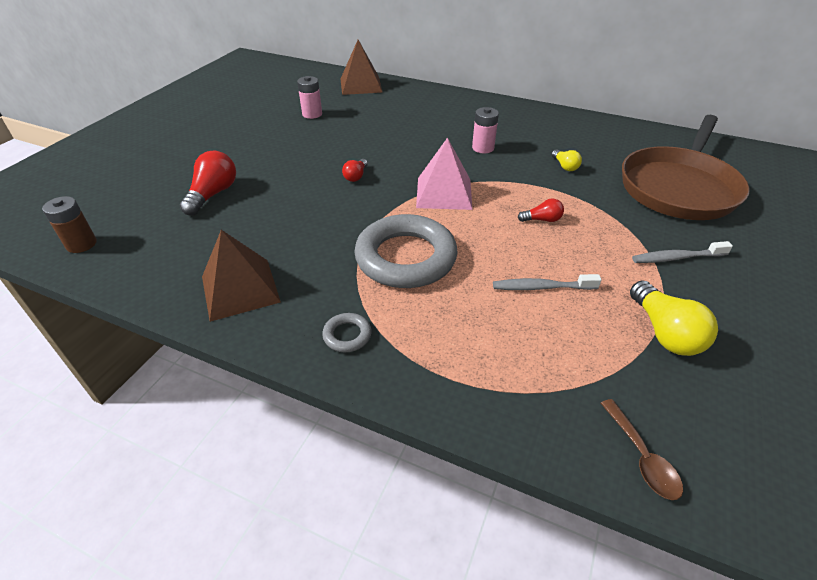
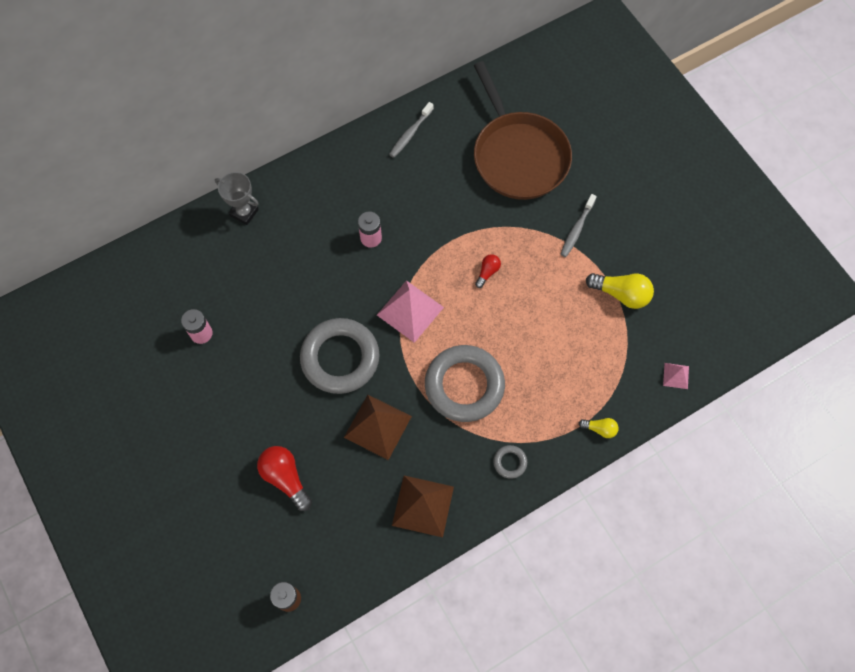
camera: 55 degrees left, 25 degrees up
(356, 176) = (340, 358): red light bulb -> grey ring
(361, 85) = (172, 255): brown pyramid -> brown pyramid (377, 426)
(427, 95) = (244, 212): none -> grey trophy
(541, 287) = (546, 326): grey toothbrush -> grey toothbrush (410, 134)
(565, 166) = (440, 203): yellow light bulb -> yellow light bulb (600, 429)
(642, 457) = (676, 375): brown spoon -> pink pyramid

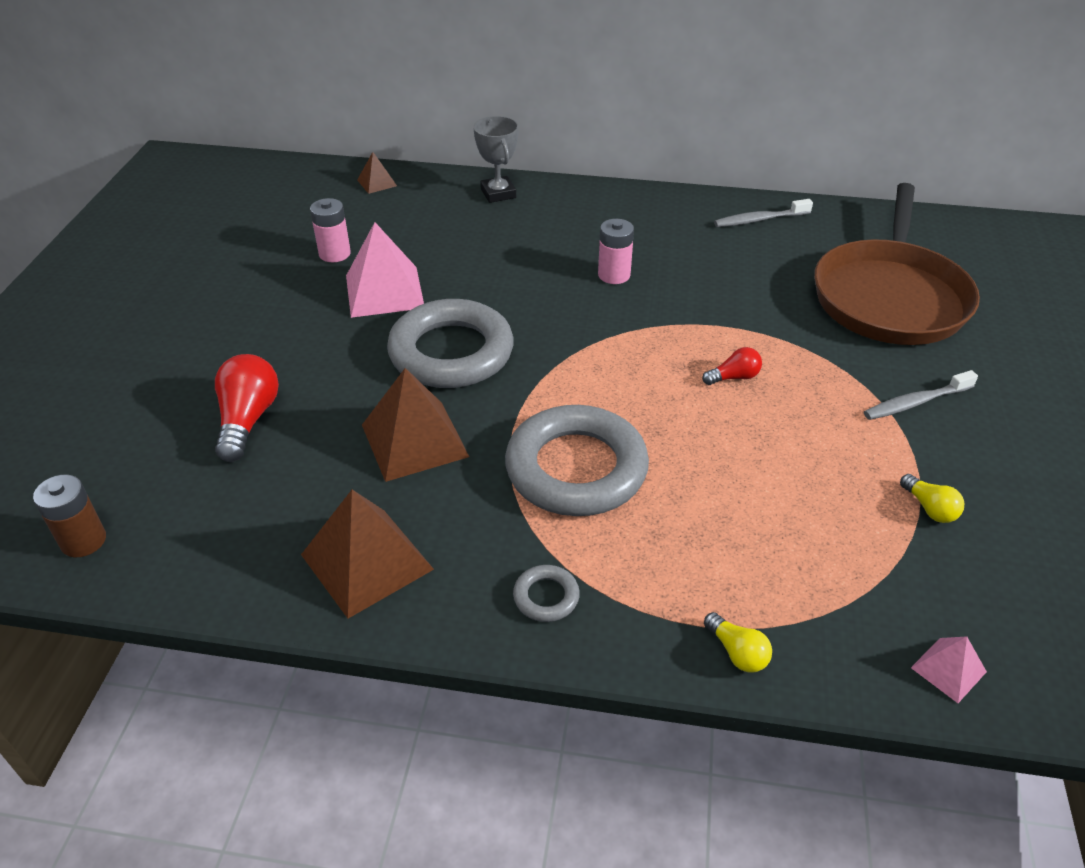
camera: 40 degrees right, 25 degrees down
(160, 254) = (377, 183): none -> brown pyramid
(410, 311) = (587, 358): pink pyramid -> pink pyramid (384, 291)
(621, 294) = (929, 508): yellow light bulb -> yellow light bulb, size x0.55

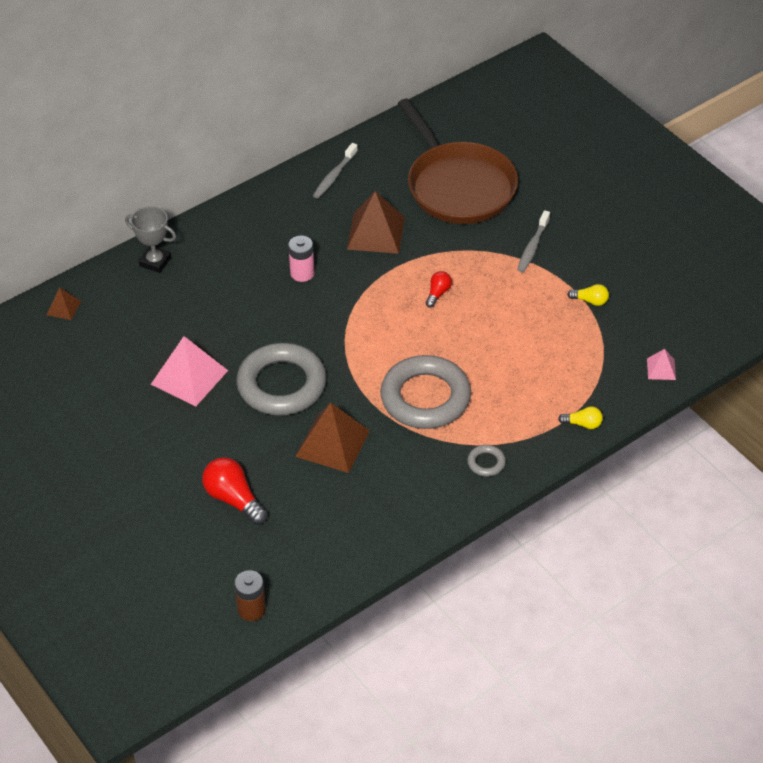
camera: 45 degrees left, 5 degrees up
(334, 254) = (120, 375): pink battery -> none
(366, 562) = (393, 511): brown pyramid -> brown pyramid (375, 233)

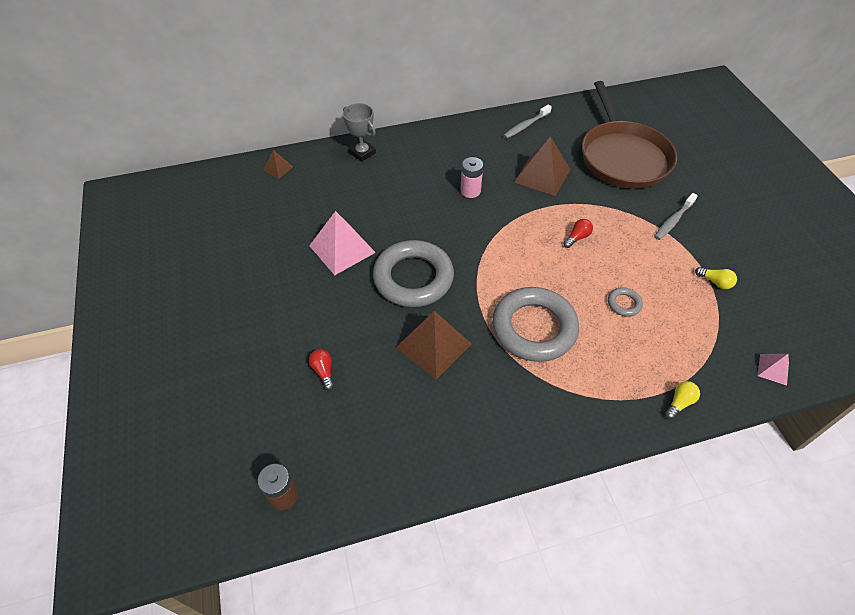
camera: 20 degrees right, 5 degrees up
(233, 499) = (323, 371): red light bulb -> red light bulb, size x0.55
(486, 463) = (570, 413): grey ring -> grey ring (624, 304)
(583, 424) = (679, 403): yellow light bulb -> yellow light bulb turned 75 degrees counterclockwise

